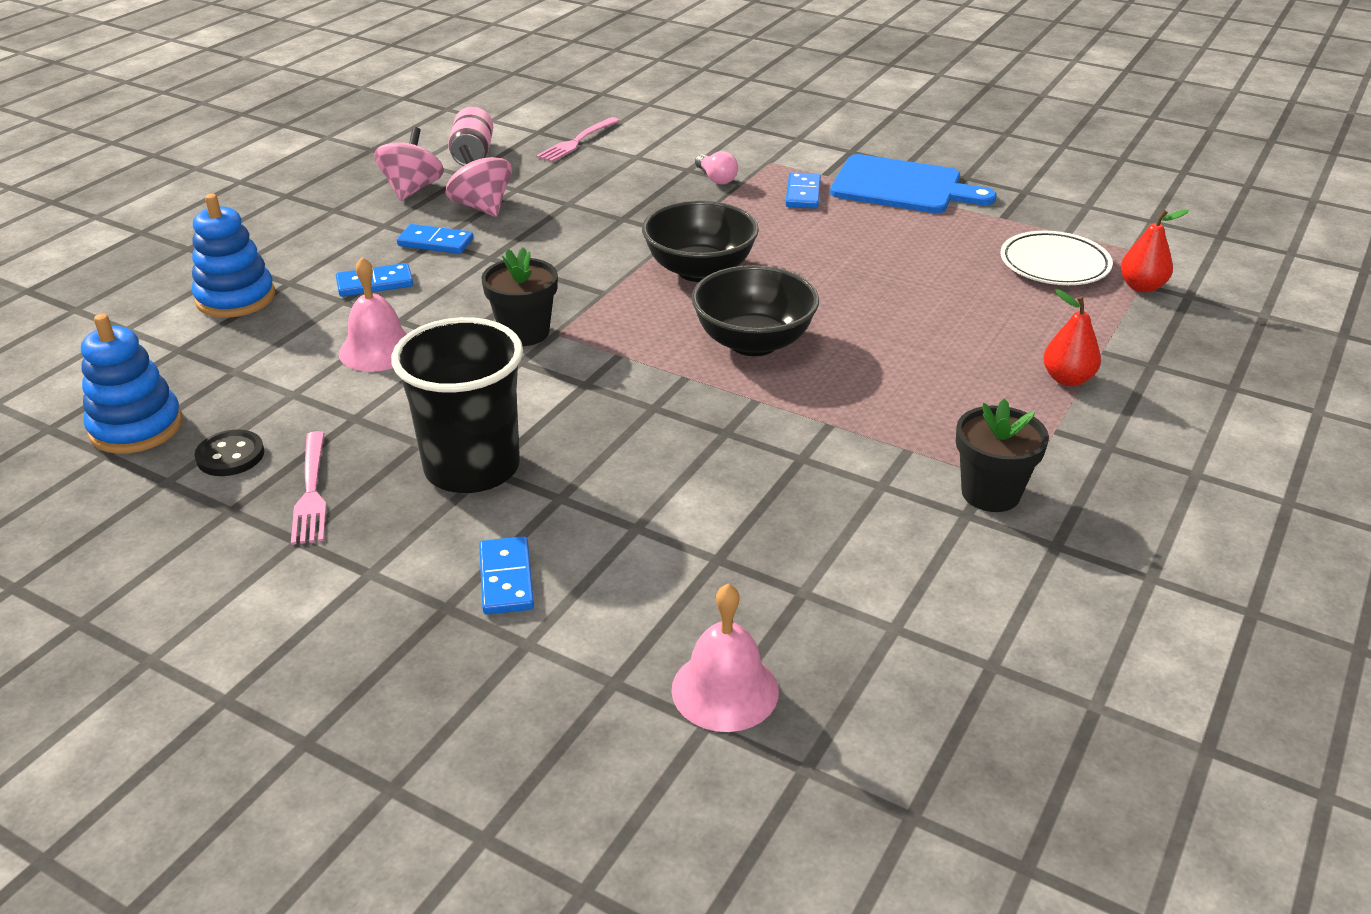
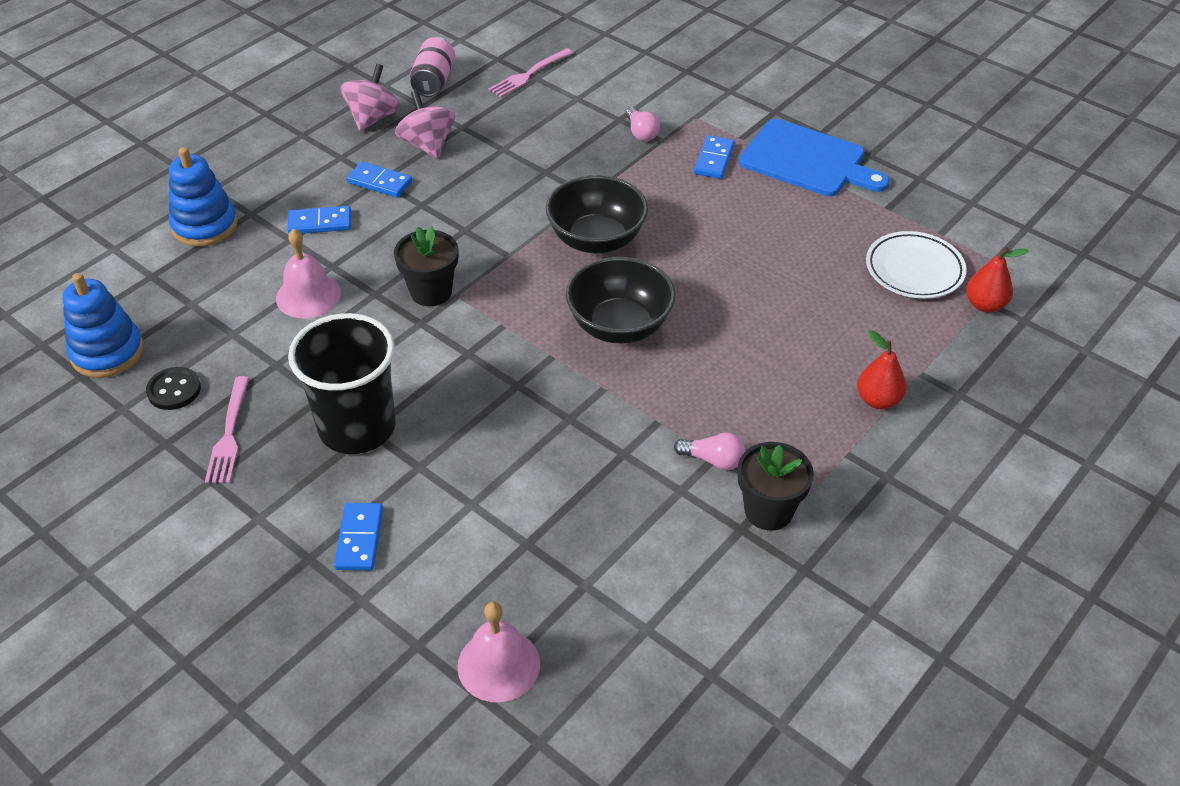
camera: 10 degrees right, 10 degrees up
(907, 453) = (713, 460): none -> pink light bulb

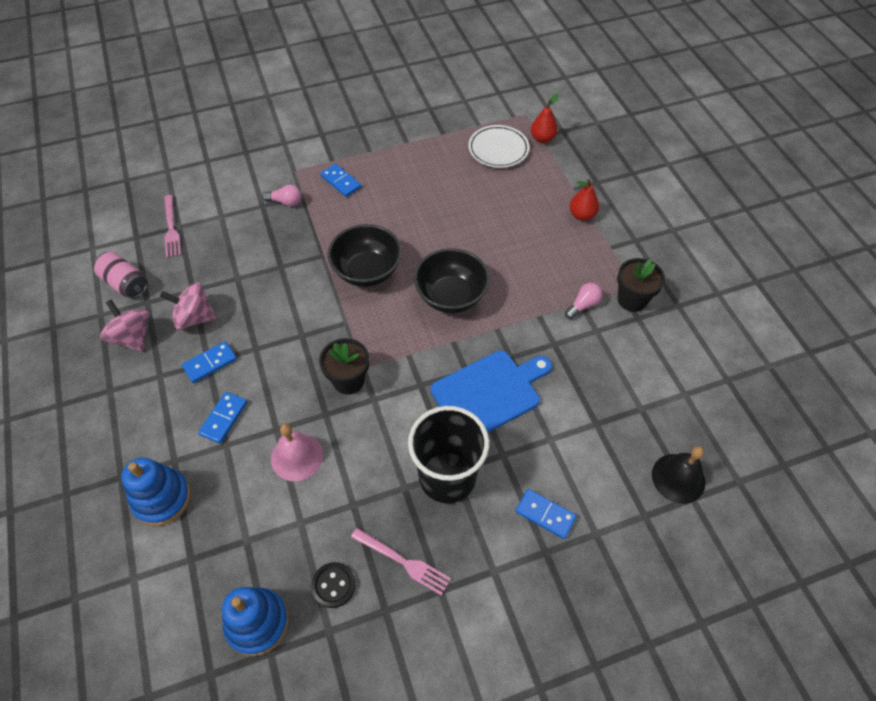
camera: 60 degrees left, 10 degrees up
(498, 665) = (678, 478): pink bell -> black bell
(807, 160) = (377, 143): blue cutting board -> blue cutting board (489, 393)

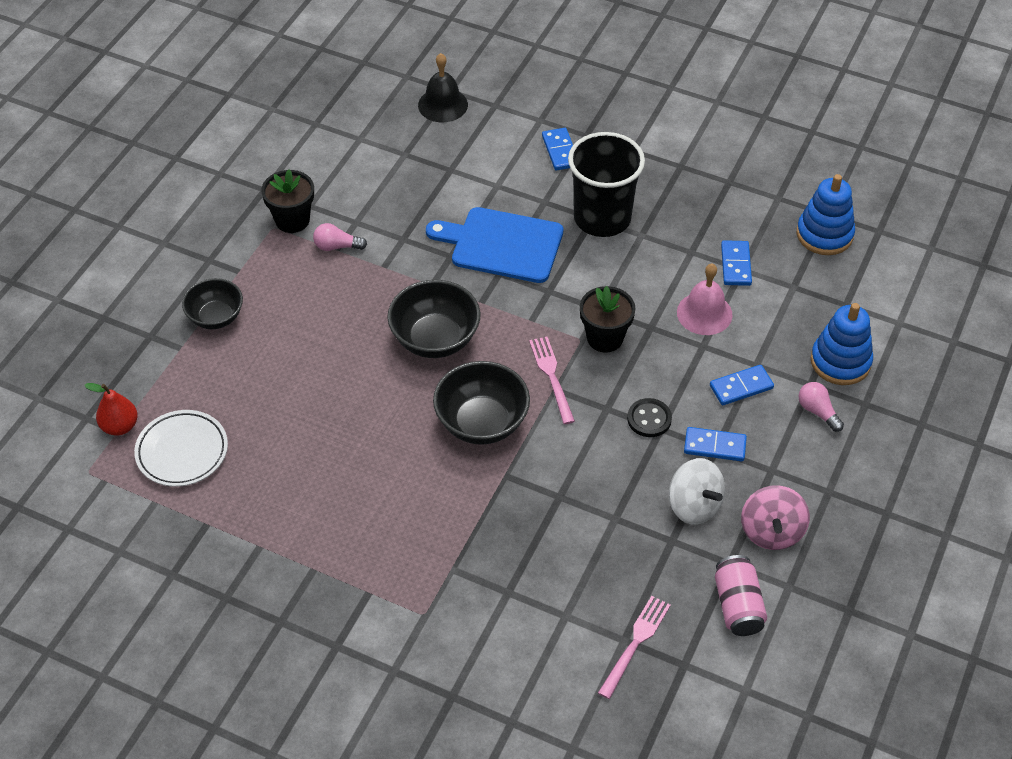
camera: 135 degrees left, 5 degrees down
(194, 318) = (694, 505): pink spinning top -> white spinning top
(285, 202) = (478, 575): pink light bulb -> pink light bulb (817, 411)
(333, 585) = (752, 217): black button -> black button (649, 419)
(341, 182) = (392, 552): blue domino -> blue domino (736, 265)
(404, 562) = (689, 195): pink fork -> pink fork (551, 376)
(582, 215) = (216, 317): red pear -> black bowl

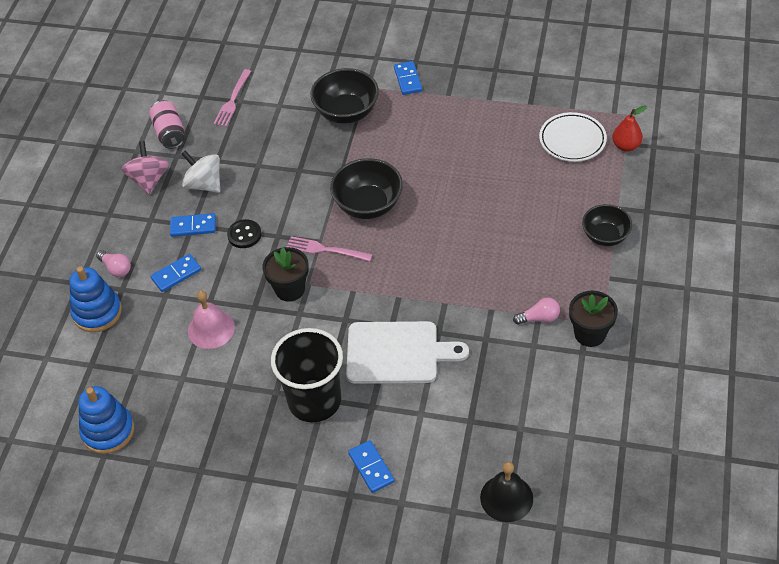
camera: 170 degrees right, 0 degrees up
(435, 339) = (425, 258): black bowl -> black bowl (346, 112)
(501, 245) = (397, 353): blue cutting board -> white cutting board
(551, 376) = (325, 250): pink fork -> pink fork turned 135 degrees clockwise
(736, 265) = (187, 380): blue domino -> blue domino (407, 79)

